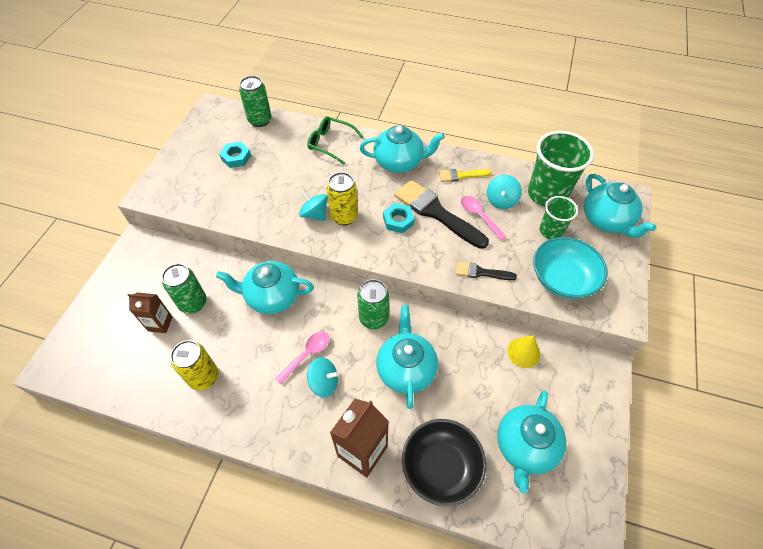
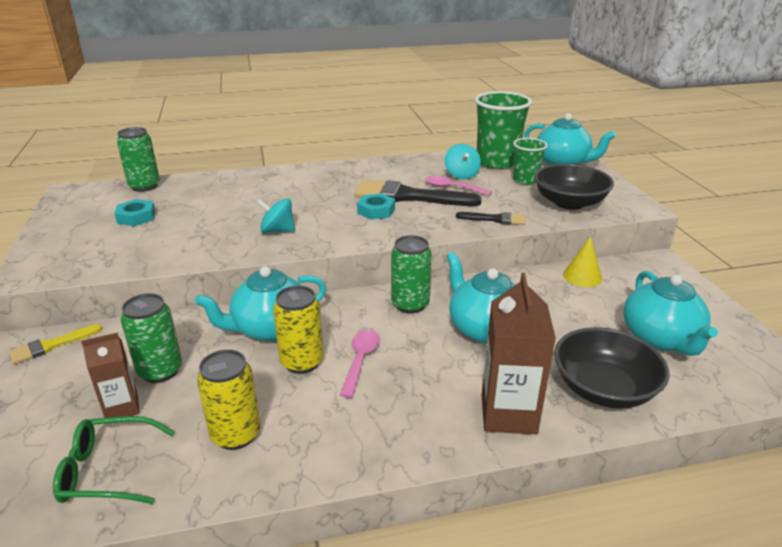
camera: 30 degrees left, 25 degrees down
(324, 382) = (404, 375): turquoise spinning top -> none
(331, 143) = (248, 182): green glasses -> green glasses (108, 470)
(344, 216) = (314, 223): yellow can -> yellow can (302, 362)
(399, 162) = (337, 177): turquoise teapot -> none
(461, 175) = (408, 170): yellow brush -> yellow brush (51, 345)
(481, 272) = (495, 219): black brush -> black brush turned 150 degrees counterclockwise
(562, 279) = (569, 202): turquoise bowl -> black bowl

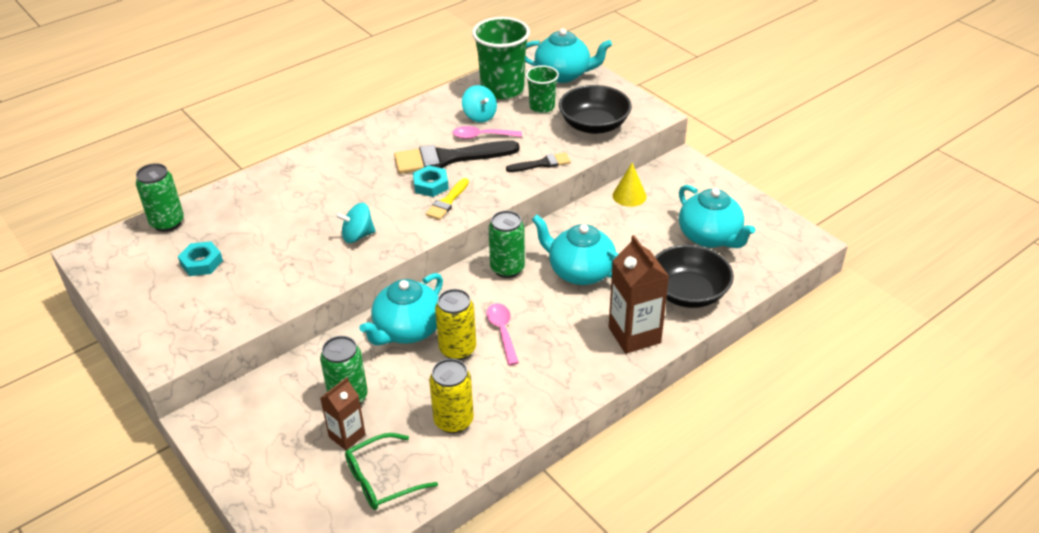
camera: 25 degrees left, 10 degrees up
(51, 345) = (228, 411): yellow brush -> yellow brush (447, 202)

